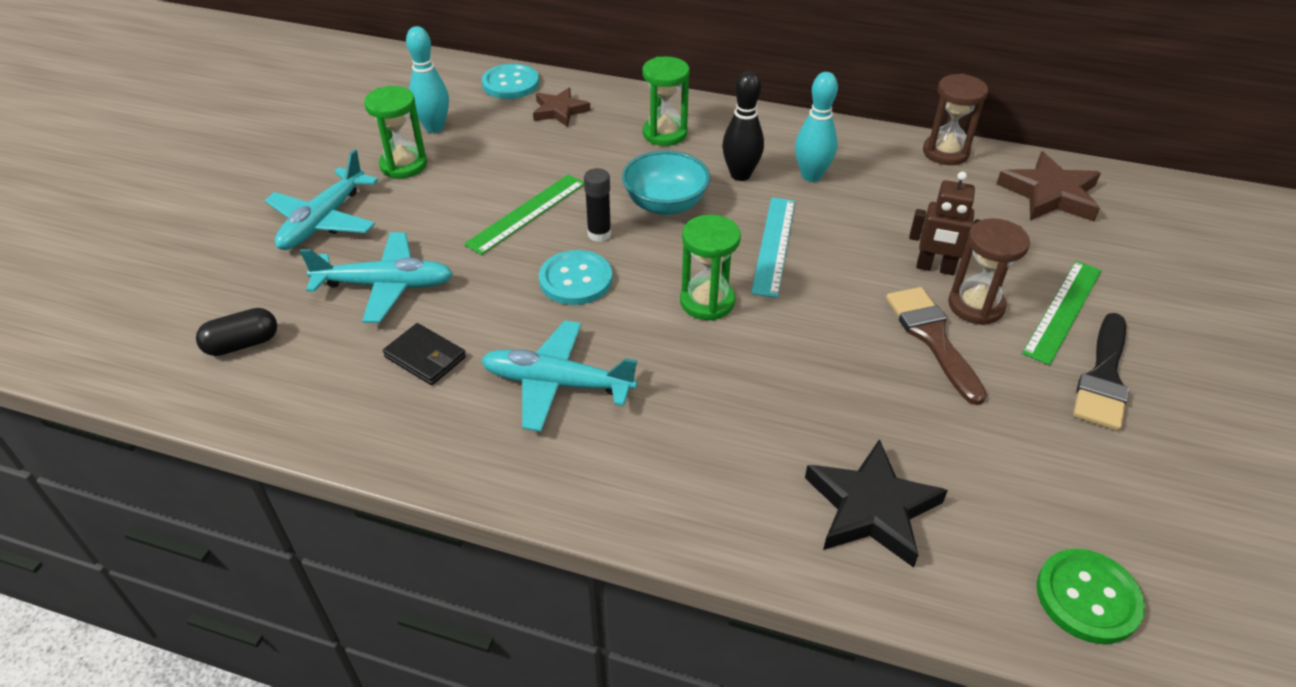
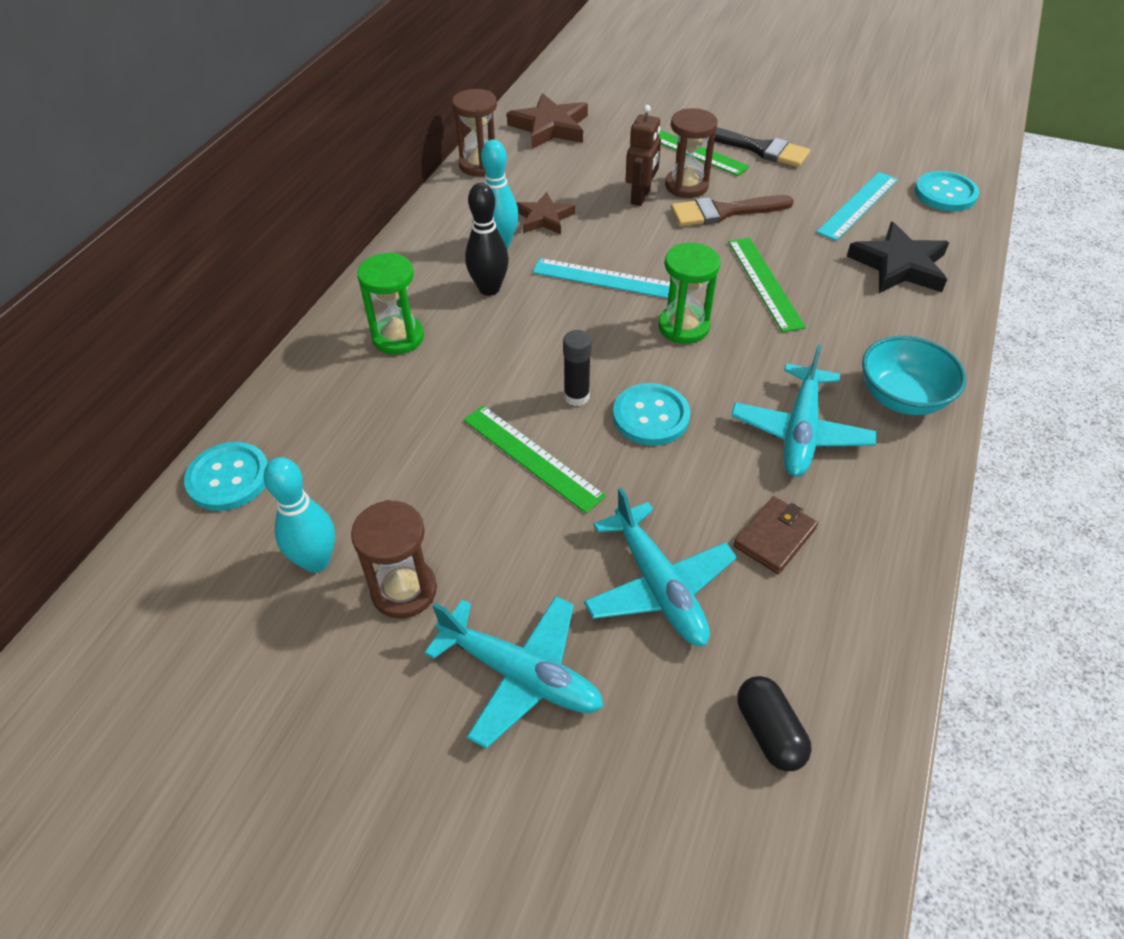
camera: 85 degrees left, 5 degrees up
(385, 286) = (658, 586): turquoise plane -> turquoise plane turned 150 degrees clockwise
(403, 165) = (404, 590): green hourglass -> brown hourglass
(425, 357) = (774, 537): black wallet -> brown wallet
(560, 111) = (318, 427): brown star -> brown star (544, 218)
(665, 204) = (531, 345): turquoise bowl -> turquoise bowl (902, 398)
(797, 368) = (764, 283): none -> green ruler
(1004, 477) = (858, 205): none -> turquoise ruler
(1087, 597) = (945, 193): green button -> turquoise button

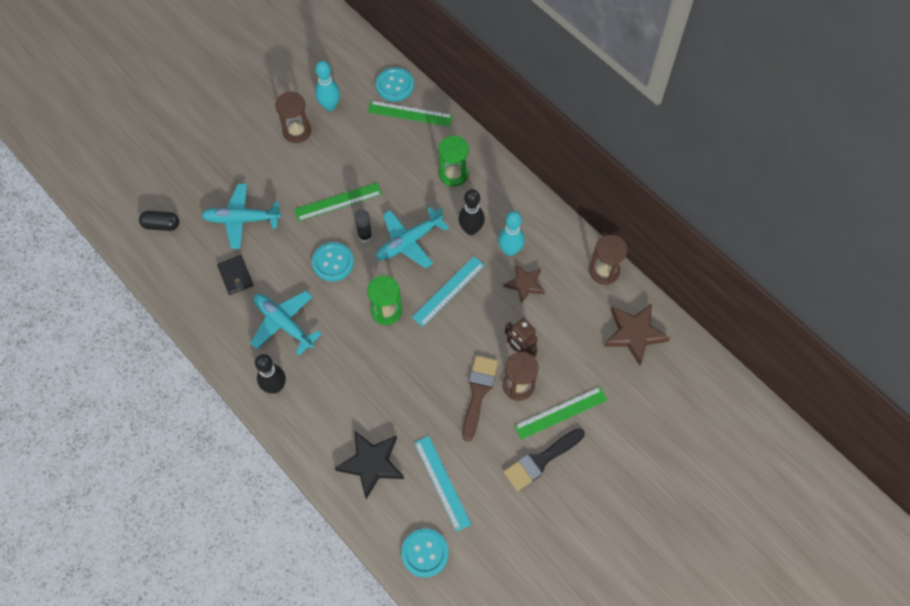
camera: 115 degrees right, 15 degrees up
(520, 675) = (235, 156): turquoise plane -> turquoise plane (409, 241)
(764, 283) = (398, 374): green ruler -> green ruler (410, 113)
(774, 537) = (235, 276): brown wallet -> black wallet
(902, 398) = (275, 387): turquoise bowl -> black bowling pin

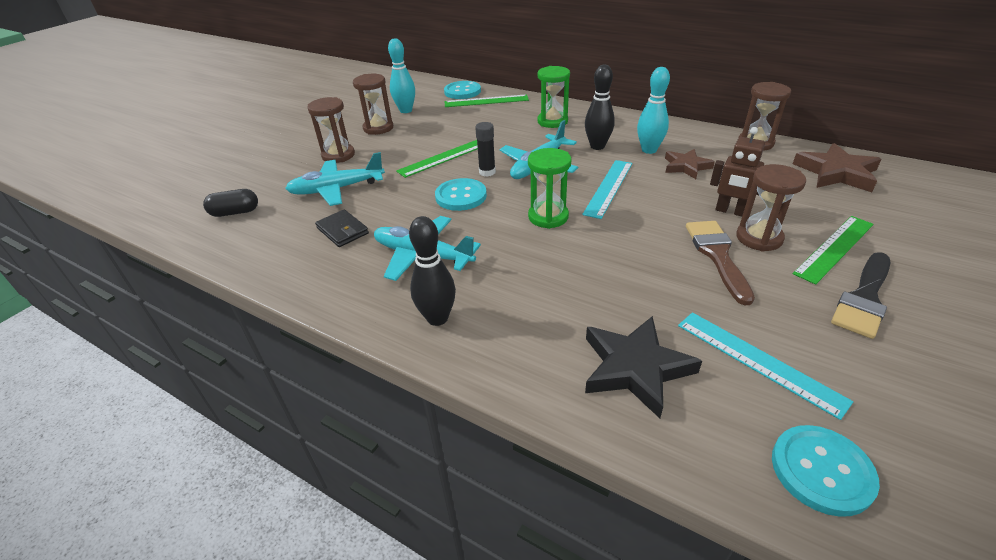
camera: 15 degrees left, 25 degrees down
(252, 167) = (338, 155): none -> brown hourglass

